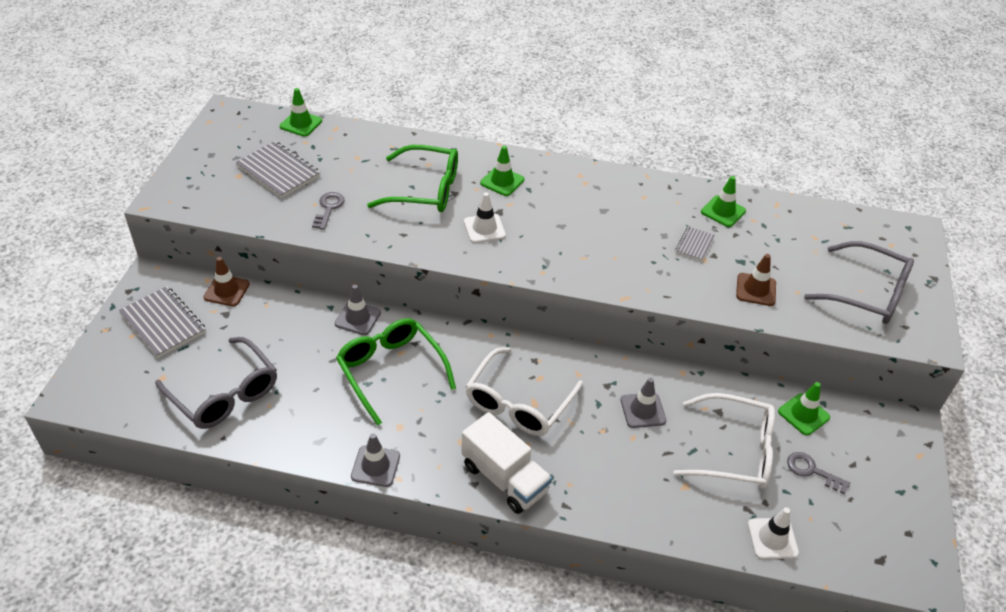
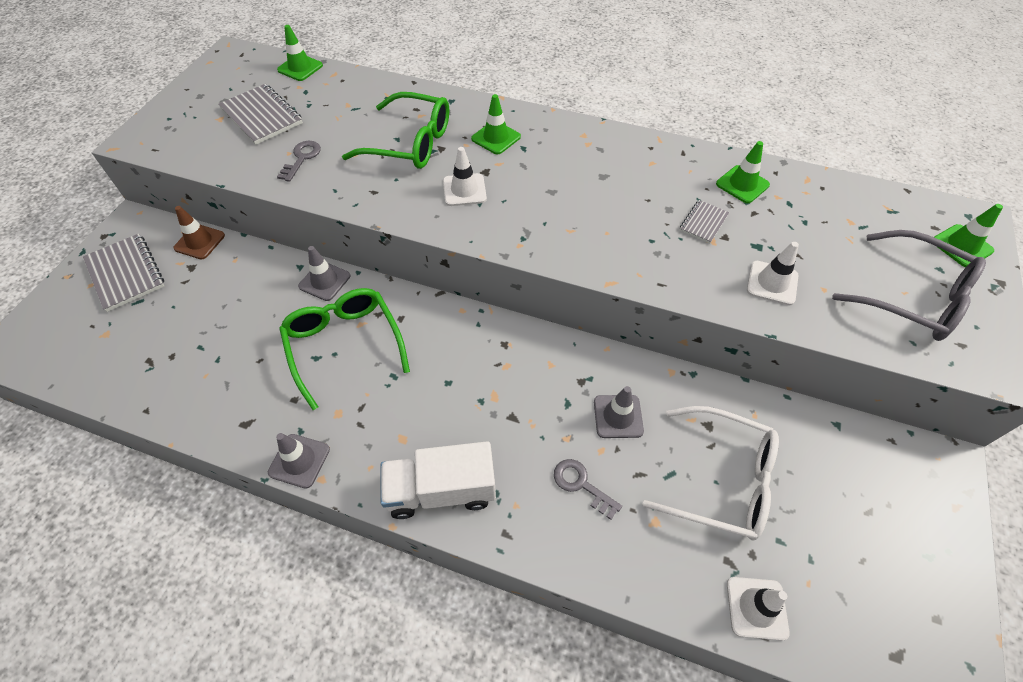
camera: 10 degrees right, 10 degrees up
(225, 394) = (163, 358): grey glasses -> none
(504, 478) = (441, 490): white truck -> white truck turned 120 degrees clockwise
(518, 403) = (476, 395): white glasses -> none
(756, 290) = (772, 283): brown traffic cone -> white traffic cone
(803, 414) = (811, 438): green traffic cone -> green traffic cone (961, 246)
(812, 471) = (816, 516): grey key -> grey key (581, 485)

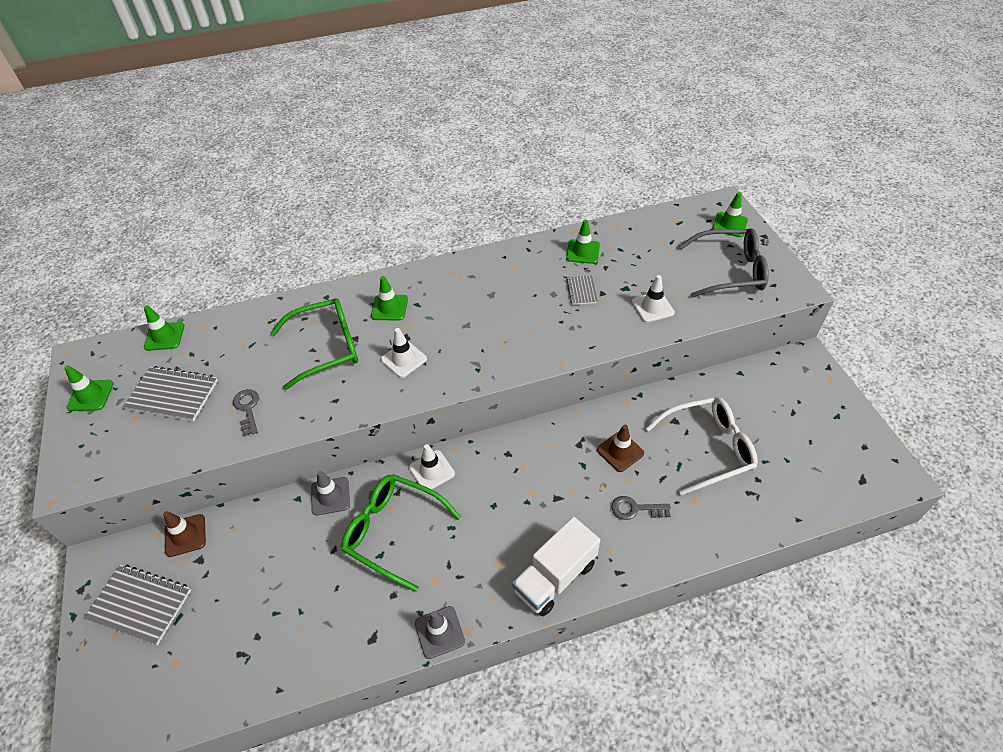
camera: 35 degrees left, 5 degrees down
(210, 85) = (90, 395): none -> green traffic cone
(618, 416) = (620, 451): grey traffic cone -> brown traffic cone
(756, 608) = (783, 507): white traffic cone -> white traffic cone (432, 470)

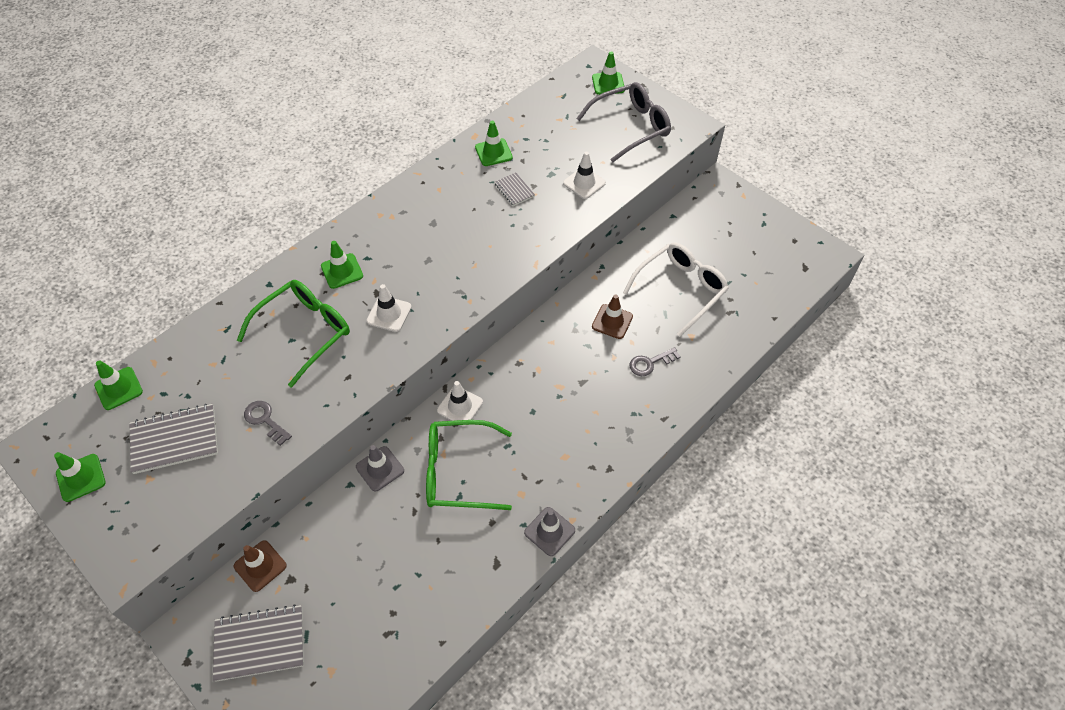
camera: 30 degrees left, 5 degrees up
(555, 577) = (617, 445): white truck -> none

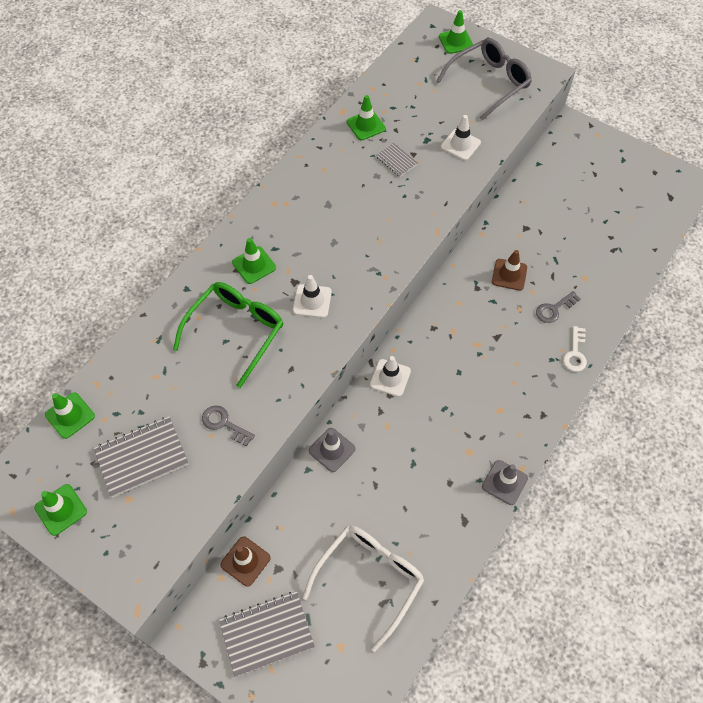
camera: 10 degrees left, 5 degrees up
(458, 472) = (405, 440): green glasses -> none
(660, 411) = (575, 353): none -> white key
(680, 289) = (564, 234): white glasses -> white glasses (370, 578)

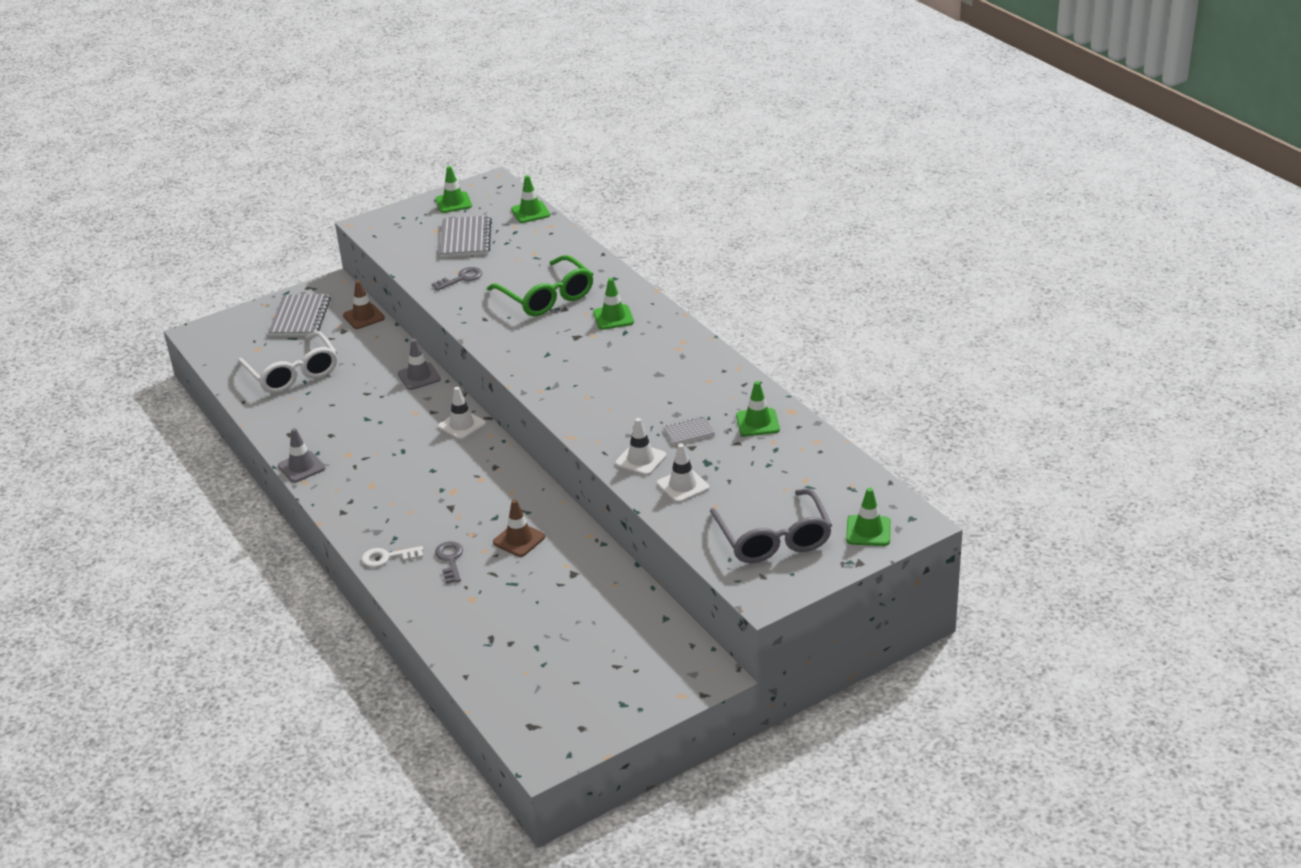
camera: 115 degrees right, 25 degrees down
(312, 301) = (546, 342): white traffic cone -> white traffic cone (640, 460)
(575, 353) = (387, 557): white key -> white key turned 45 degrees counterclockwise

